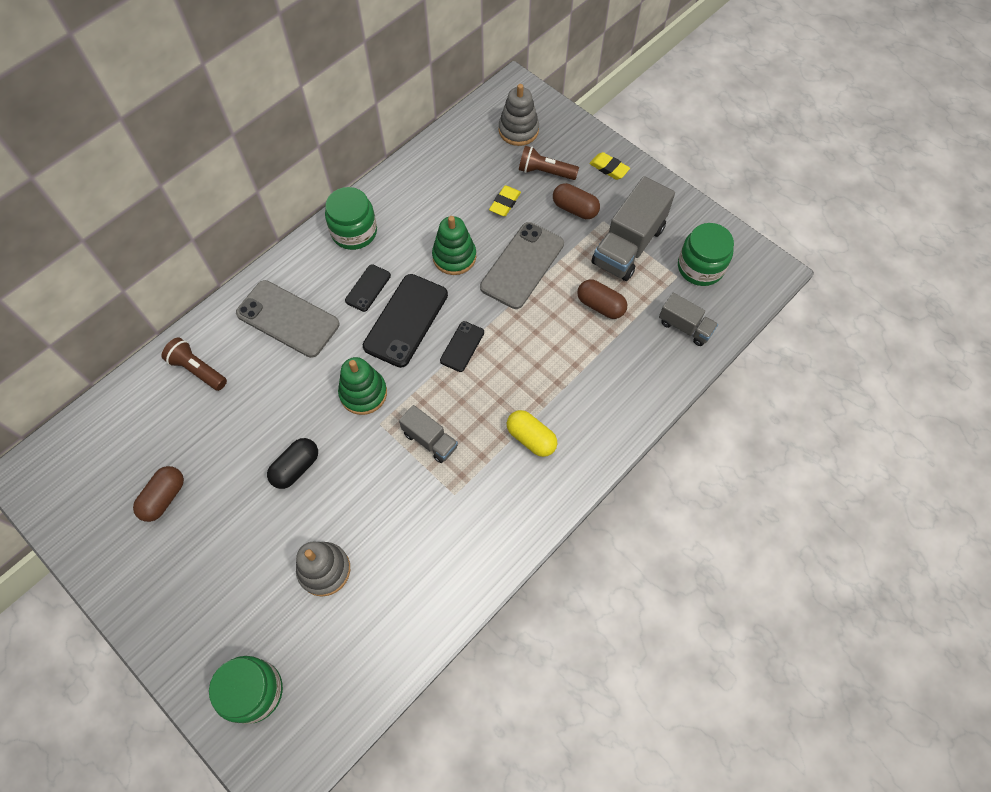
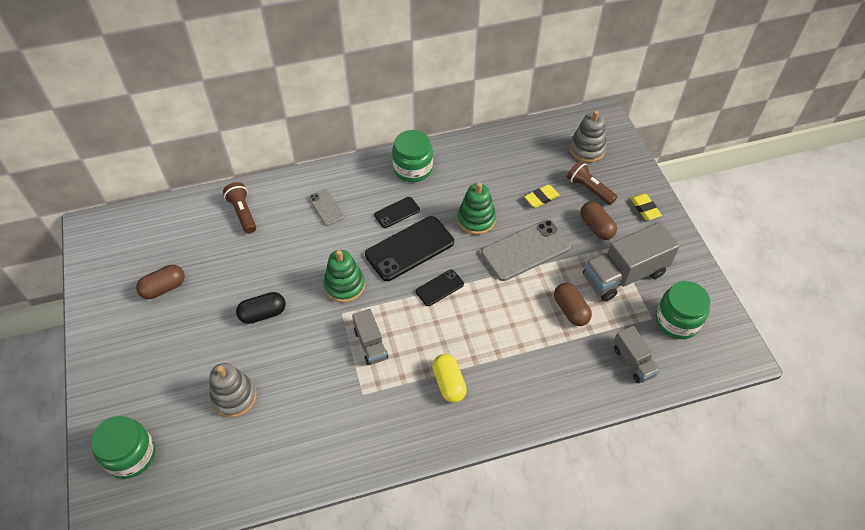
camera: 30 degrees right, 10 degrees down
(288, 319) = (326, 207): grey phone -> grey phone, size x0.53

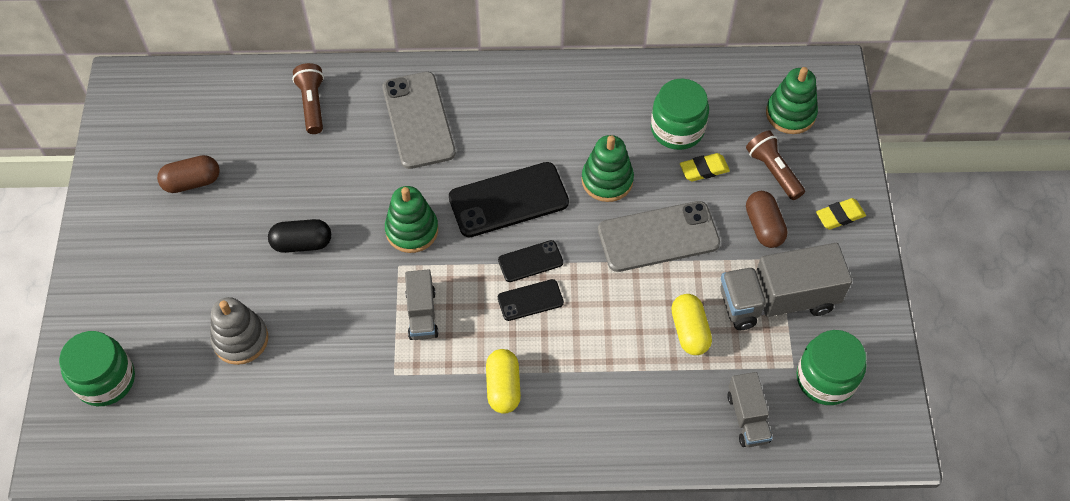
camera: 15 degrees right, 5 degrees up
(326, 207) = (418, 120): grey phone -> grey phone, size x1.90
(397, 212) = (507, 147): black phone -> black phone (530, 300)
(413, 168) = (546, 91): green jar -> green jar (677, 129)
(570, 310) = (689, 331): brown capsule -> yellow capsule
(587, 149) = (790, 114): grey stacking toy -> green stacking toy
(645, 209) = (839, 216): yellow eraser -> yellow eraser turned 75 degrees clockwise

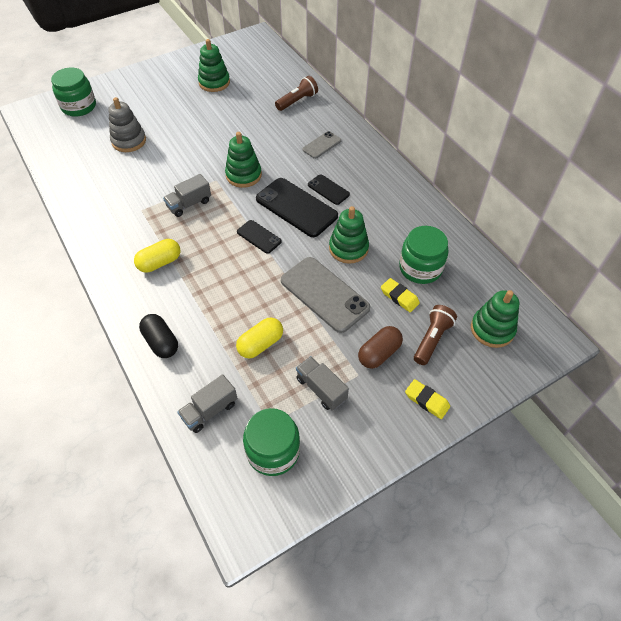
camera: 60 degrees right, 5 degrees down
(192, 182) = (214, 82): brown capsule -> green stacking toy
(302, 243) = (204, 136): black capsule -> black capsule (161, 342)
(418, 120) = (322, 145): grey phone -> grey phone, size x0.53
(530, 300) = (230, 249): black phone -> black phone (328, 190)
(777, 300) = (321, 389): grey truck -> grey truck, size x0.55

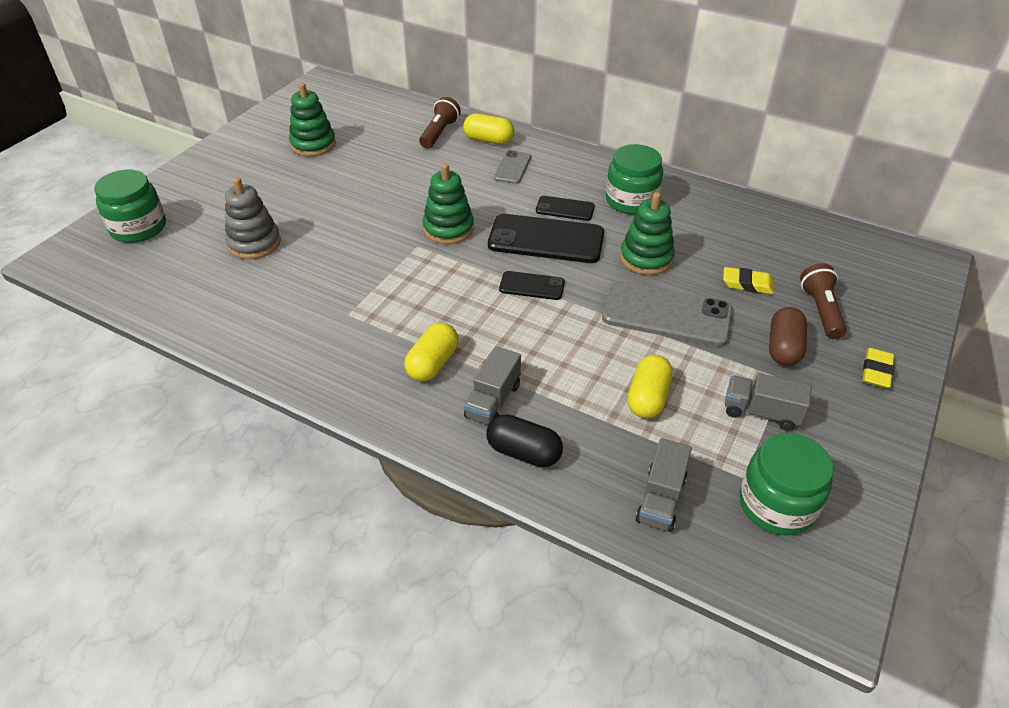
camera: 30 degrees left, 10 degrees down
(189, 204) = (408, 284): grey truck -> grey truck (493, 401)
(324, 118) = (488, 140): none -> yellow capsule
(420, 268) = (739, 248): green jar -> green jar (631, 201)
(427, 400) = (876, 371): yellow eraser -> yellow eraser turned 75 degrees counterclockwise
(492, 329) = (865, 276): green stacking toy -> none

